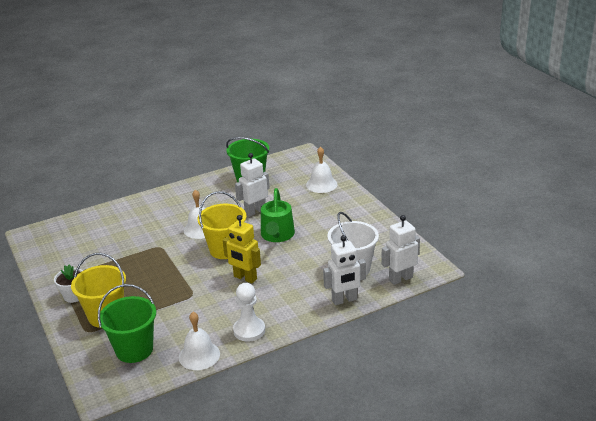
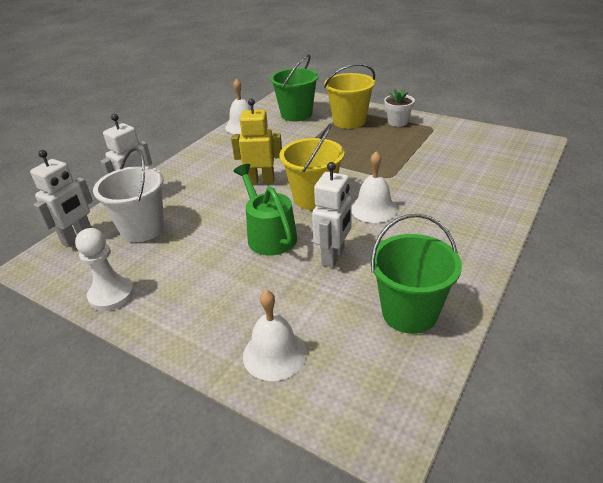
camera: 150 degrees right, 5 degrees up
(249, 330) = (216, 149): white pawn -> white pawn (111, 295)

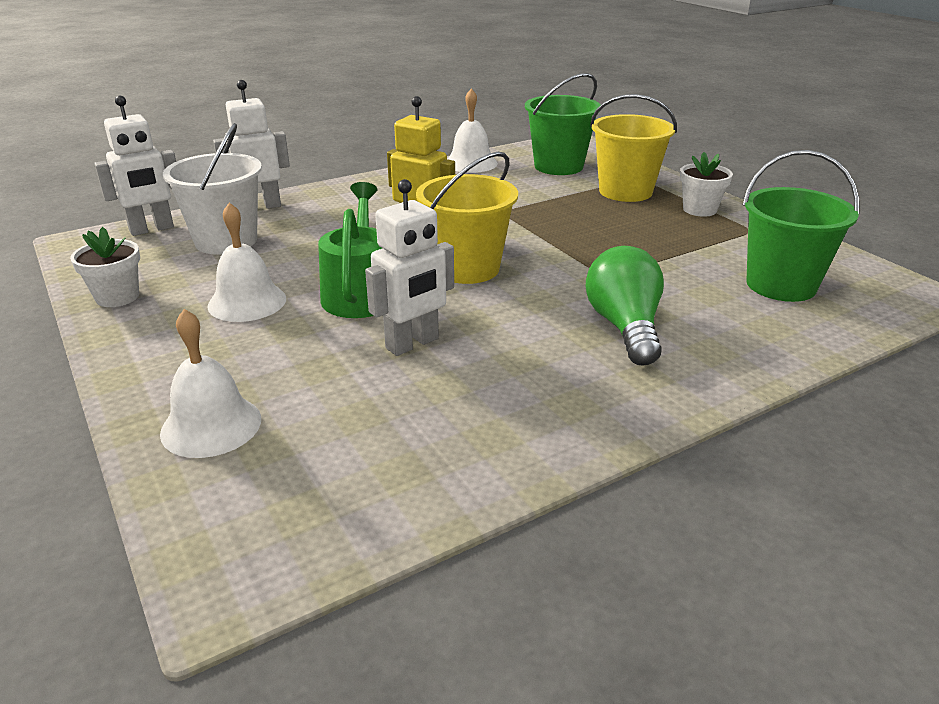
camera: 25 degrees right, 5 degrees down
(111, 295) = (117, 297): white pawn -> white flower pot
(373, 209) = (535, 305): white bell -> white bell (247, 302)
(409, 312) = (436, 447): green bucket -> green bucket (781, 285)
(430, 206) = (624, 327): none -> green light bulb

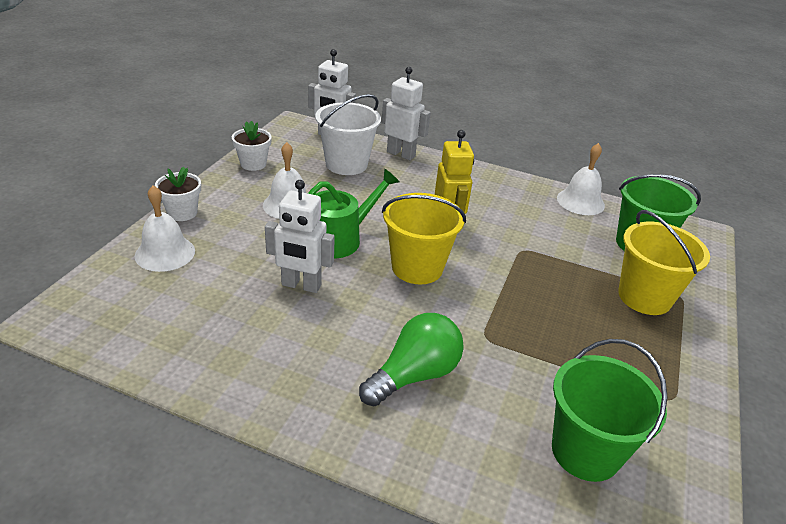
camera: 50 degrees right, 5 degrees up
(699, 210) = (670, 353): white flower pot -> white flower pot (182, 213)

